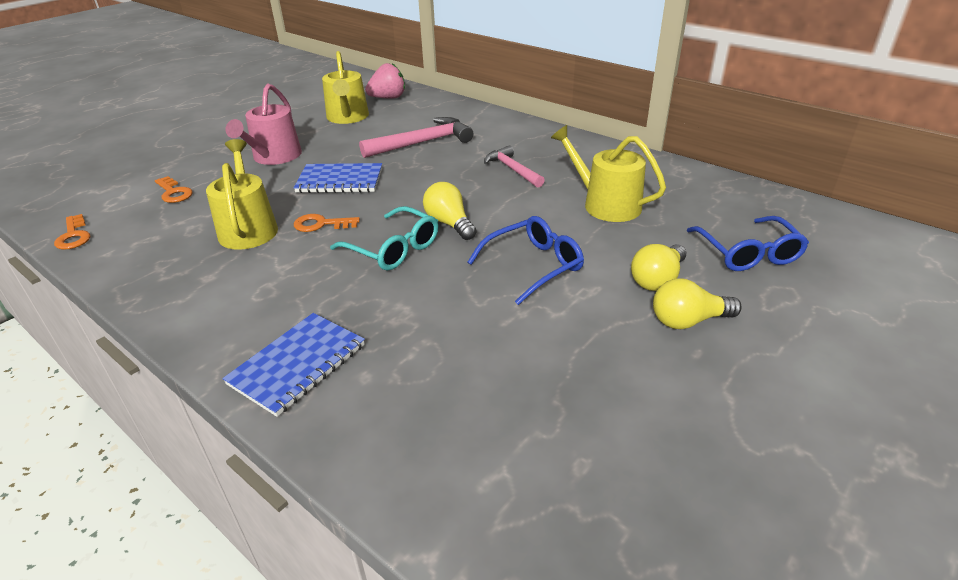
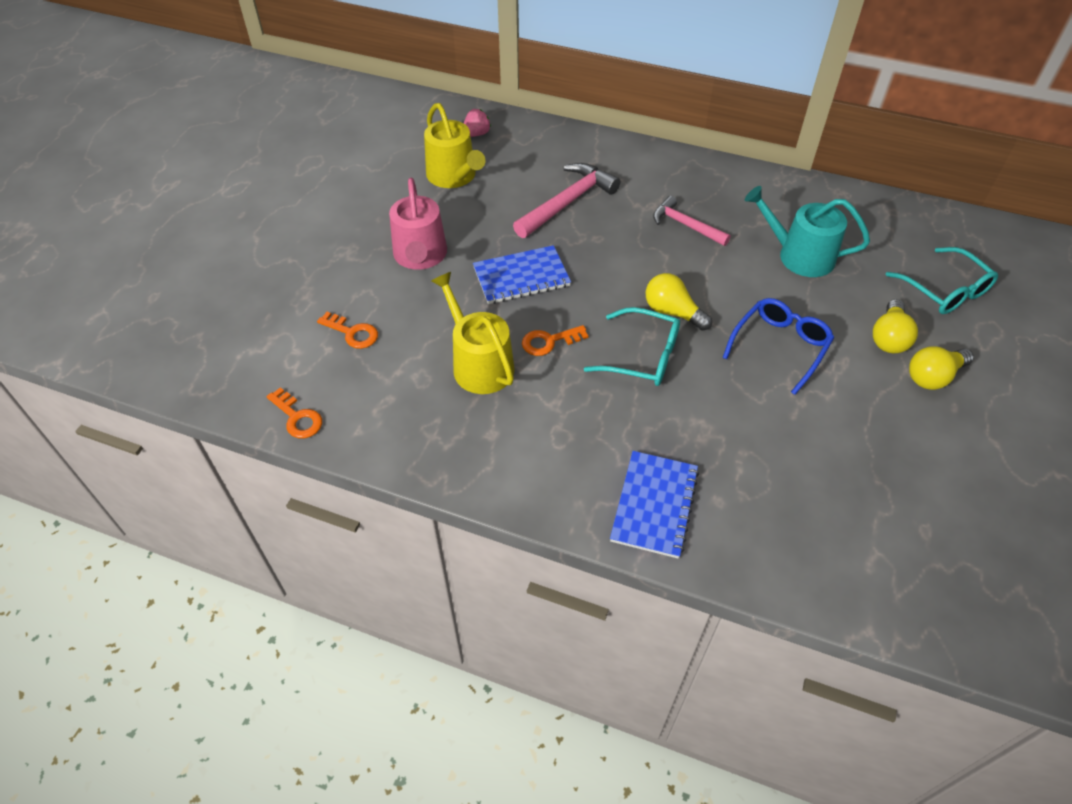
camera: 20 degrees left, 15 degrees up
(388, 98) = (476, 134): pink strawberry -> pink strawberry, size x0.66
(605, 204) = (799, 255): yellow watering can -> turquoise watering can
(748, 253) = (945, 290): blue glasses -> turquoise glasses

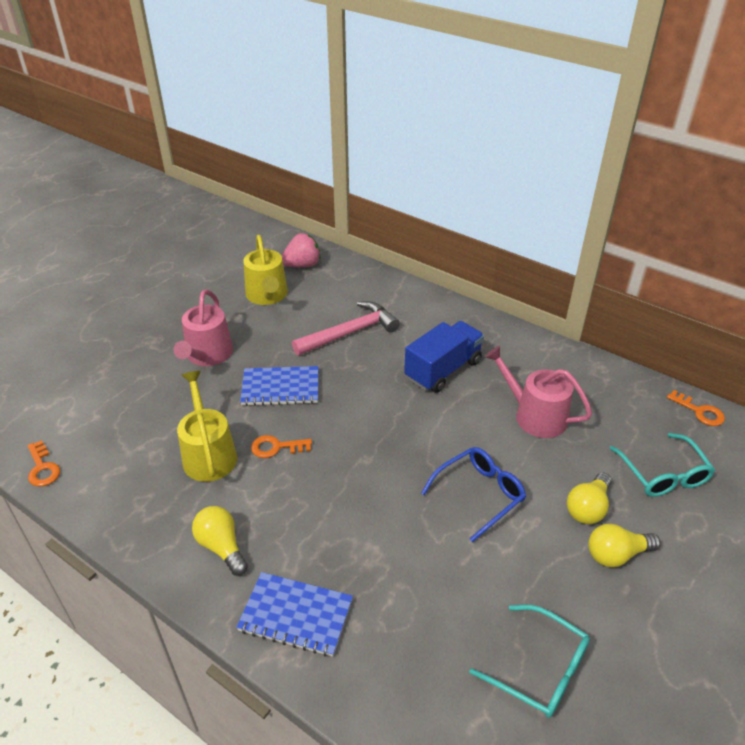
camera: 15 degrees right, 10 degrees down
(352, 333) = (121, 407): orange key -> orange key (699, 411)
(476, 134) = (302, 265): pink strawberry -> pink strawberry, size x1.52
(642, 356) = (350, 477): turquoise glasses -> turquoise glasses (540, 669)
(654, 505) = (296, 615): blue notebook -> blue notebook turned 75 degrees clockwise
(672, 312) = (395, 443): yellow light bulb -> yellow light bulb (221, 546)
(686, 225) = (443, 370): pink hammer -> blue truck
(799, 255) = (534, 415): turquoise watering can -> pink watering can

